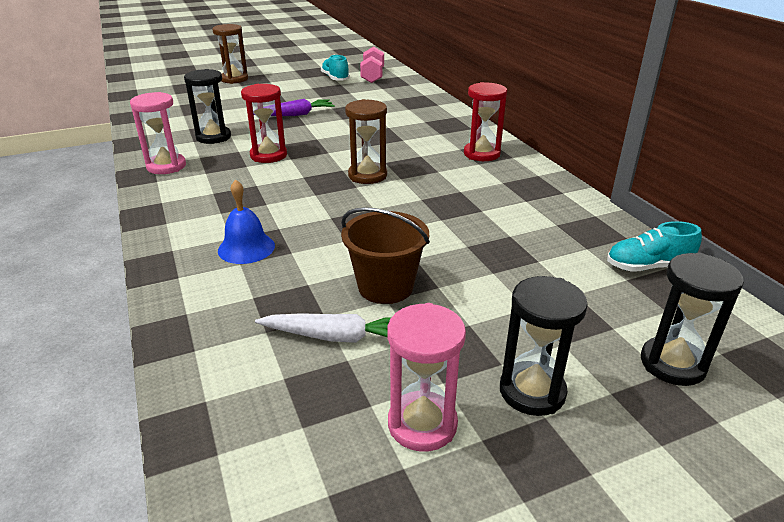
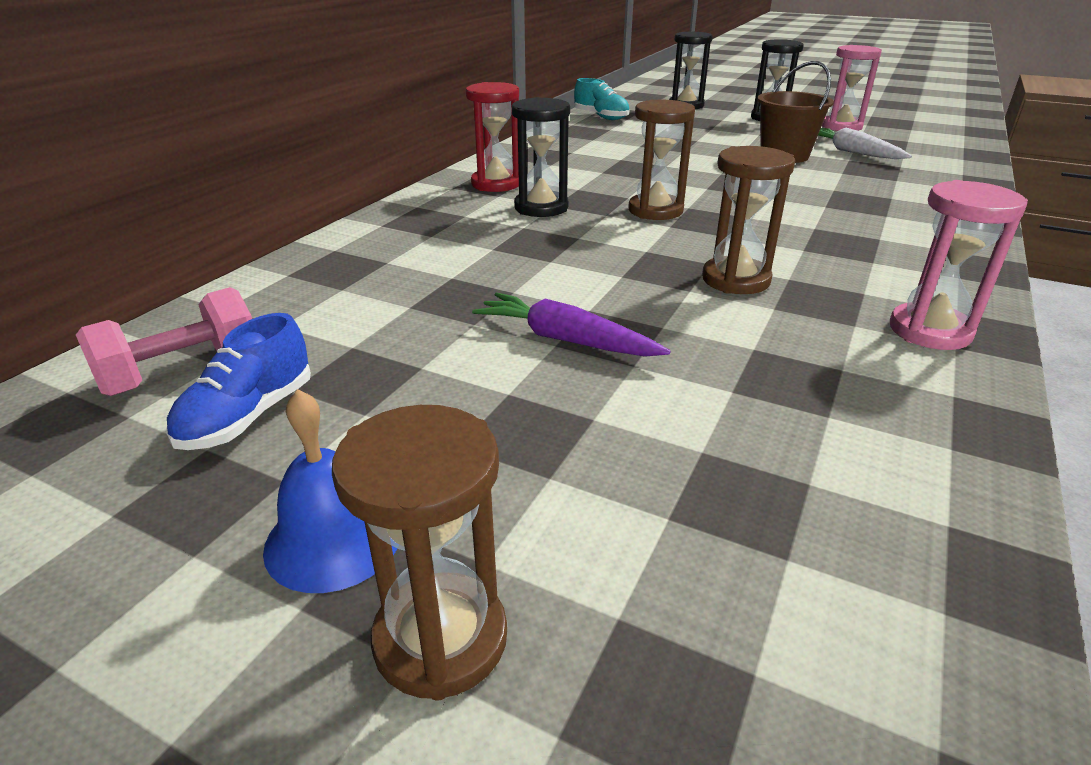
camera: 130 degrees left, 0 degrees up
(213, 137) = (792, 359): black hourglass -> black hourglass (541, 208)
(246, 248) = (875, 204): blue bell -> blue bell (333, 538)
(268, 155) = (736, 280): red hourglass -> brown hourglass
(335, 78) = (248, 417): turquoise shoe -> blue shoe

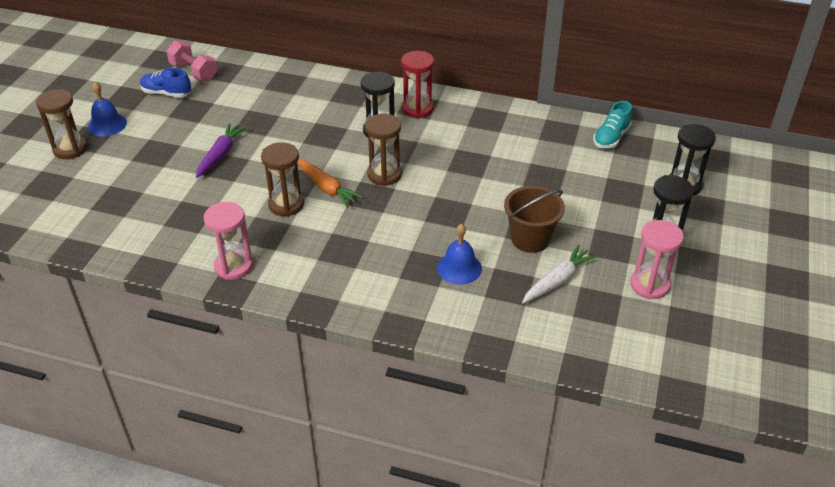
camera: 80 degrees right, 10 degrees up
(688, 248) = (327, 188): none -> orange carrot
(851, 186) = (459, 268): none -> blue bell

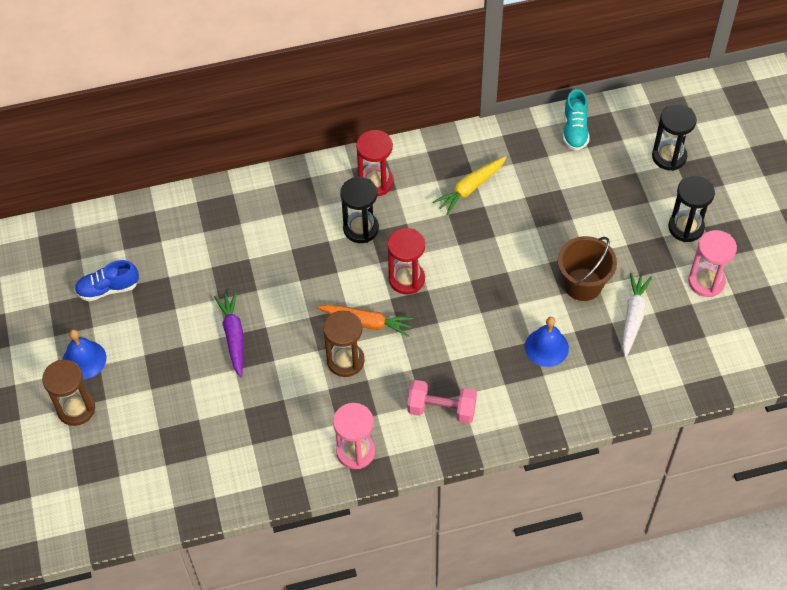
camera: 30 degrees left, 15 degrees up
(194, 72) = (110, 246): pink dumbbell -> pink dumbbell (441, 409)
(384, 174) = (406, 279): brown hourglass -> red hourglass
(489, 140) = (470, 188): none -> yellow carrot

